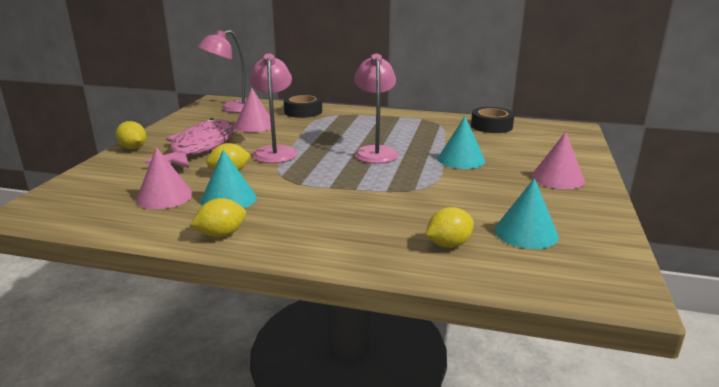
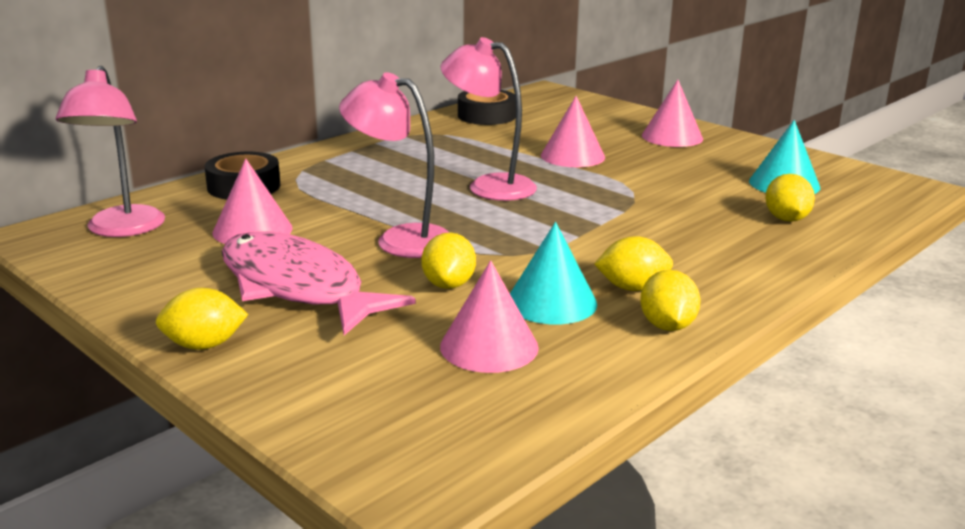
camera: 60 degrees left, 0 degrees up
(267, 215) = (632, 288): none -> yellow lemon
(461, 159) = (572, 156): turquoise cone -> pink cone

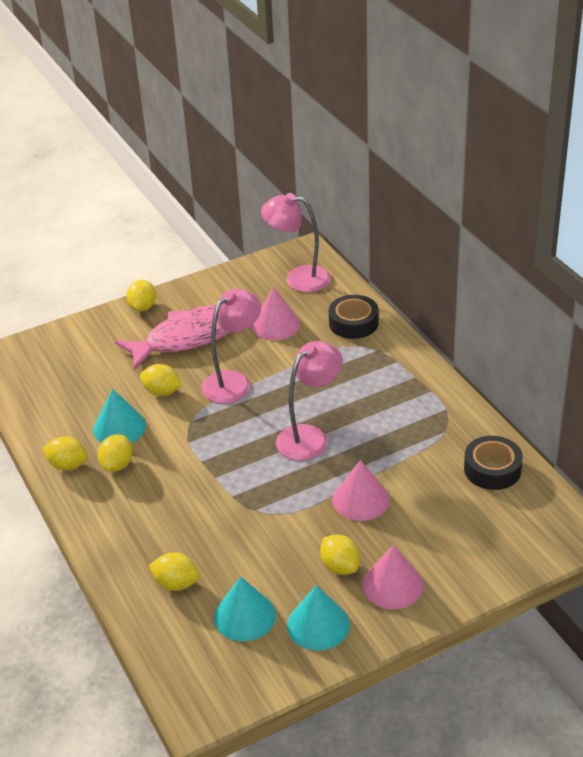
camera: 110 degrees right, 15 degrees up
(489, 346) = (87, 395): pink cone -> none
(673, 155) = (340, 566): none -> yellow lemon
(754, 156) = (318, 624): none -> turquoise cone

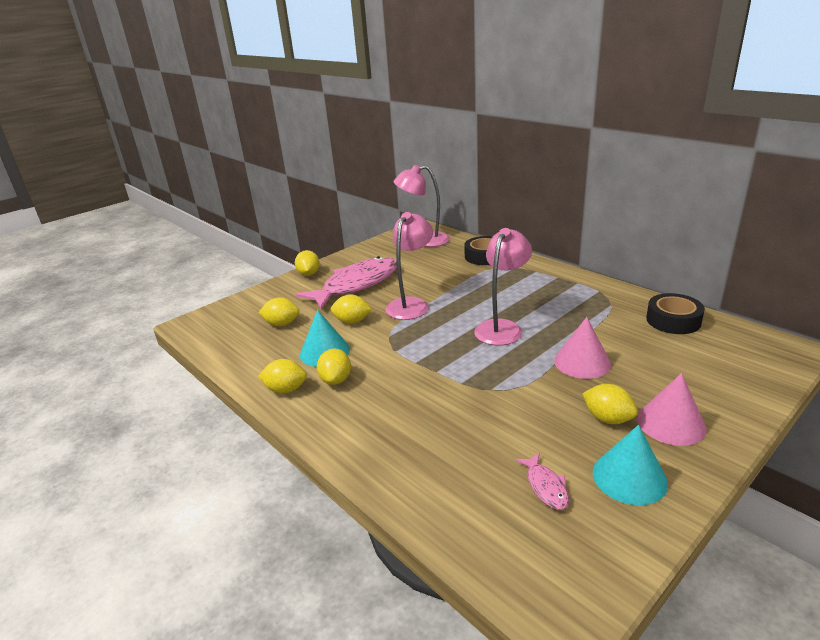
camera: 15 degrees left, 10 degrees down
(176, 583) = (451, 471): yellow lemon -> yellow lemon (282, 324)
(244, 616) = (545, 486): turquoise cone -> pink fish
(276, 324) = (424, 266): pink cone -> none

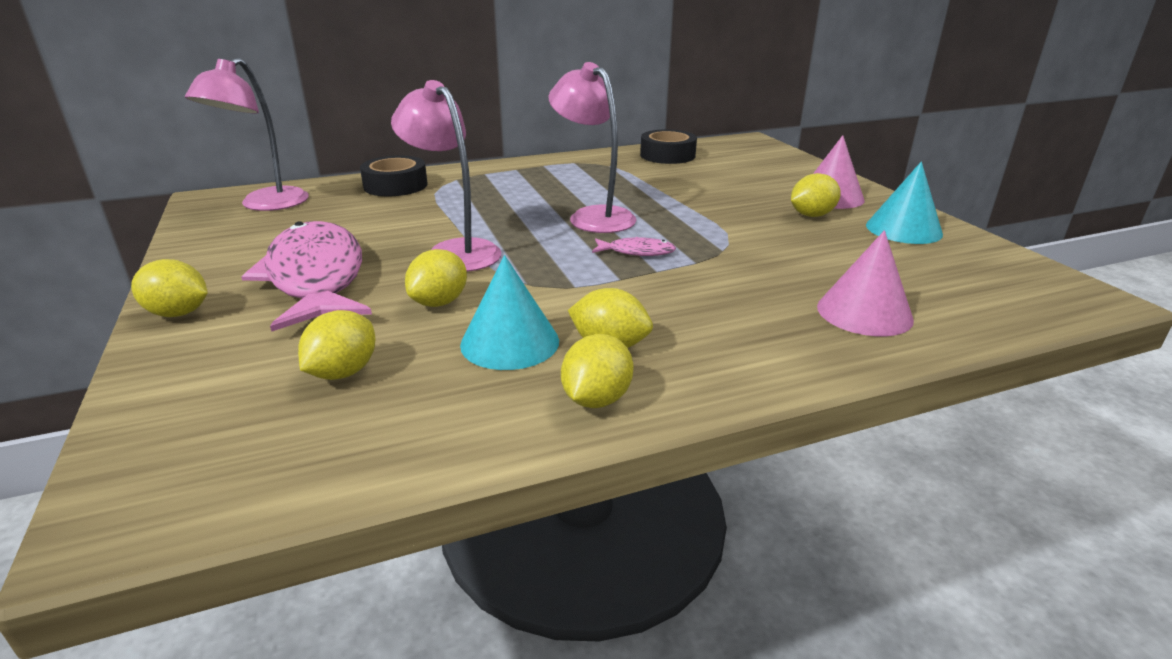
camera: 70 degrees left, 0 degrees up
(545, 486) = (911, 264): pink fish -> pink fish (637, 252)
(582, 362) = (706, 201): pink cone -> pink cone (864, 312)

